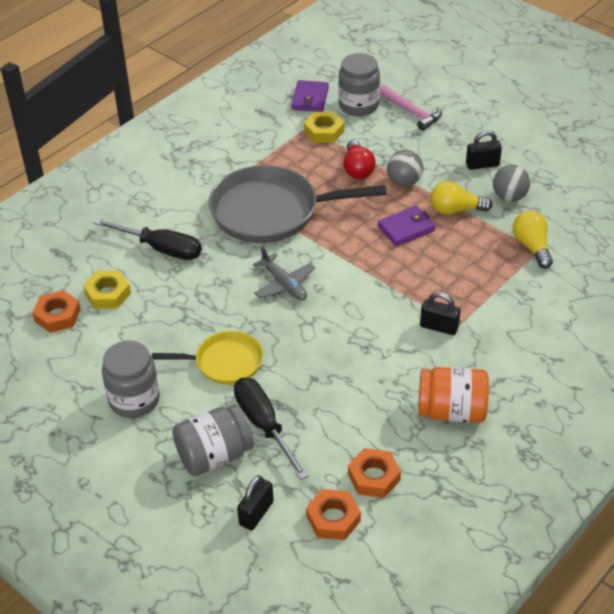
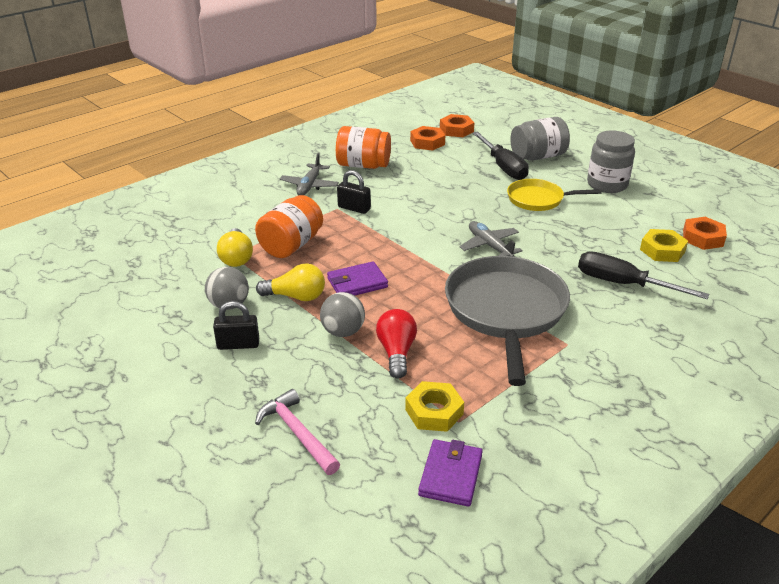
camera: 175 degrees left, 10 degrees down
(256, 513) = (506, 134): black padlock -> none
(271, 211) = (505, 311): grey pan -> grey pan turned 90 degrees counterclockwise
(358, 105) = (374, 453): grey jar -> none
(486, 267) = (291, 245): none -> orange jar
(505, 362) = (309, 186): none -> grey plane

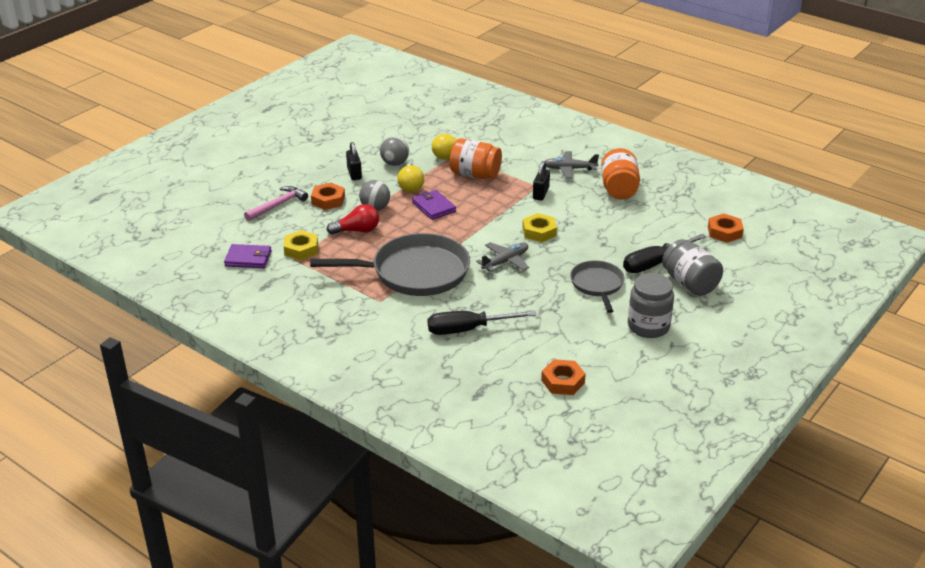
camera: 80 degrees right, 0 degrees up
(427, 142) = (685, 218): orange nut -> orange nut (328, 200)
(538, 199) = (597, 285): yellow pan -> grey pan
(623, 284) = (468, 330): black screwdriver -> black screwdriver turned 120 degrees counterclockwise
(662, 250) = (530, 355): yellow nut -> yellow nut (539, 232)

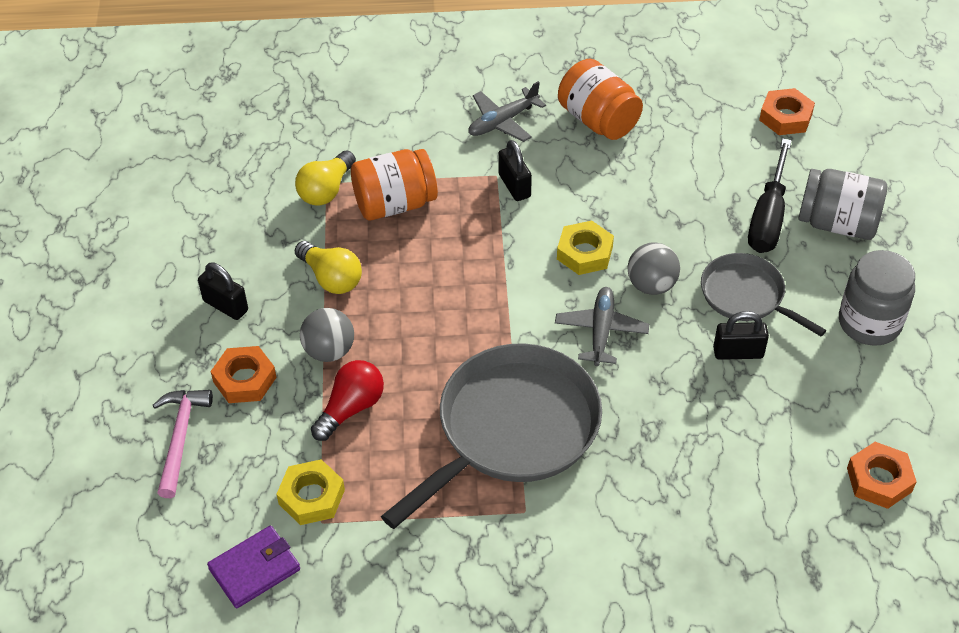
camera: 40 degrees left, 15 degrees up
(395, 163) = (262, 251): grey ball -> grey ball (651, 285)
(434, 207) = (406, 297): purple wallet -> none
(468, 330) = (685, 479): black screwdriver -> none
(561, 302) = (738, 352): none -> black padlock

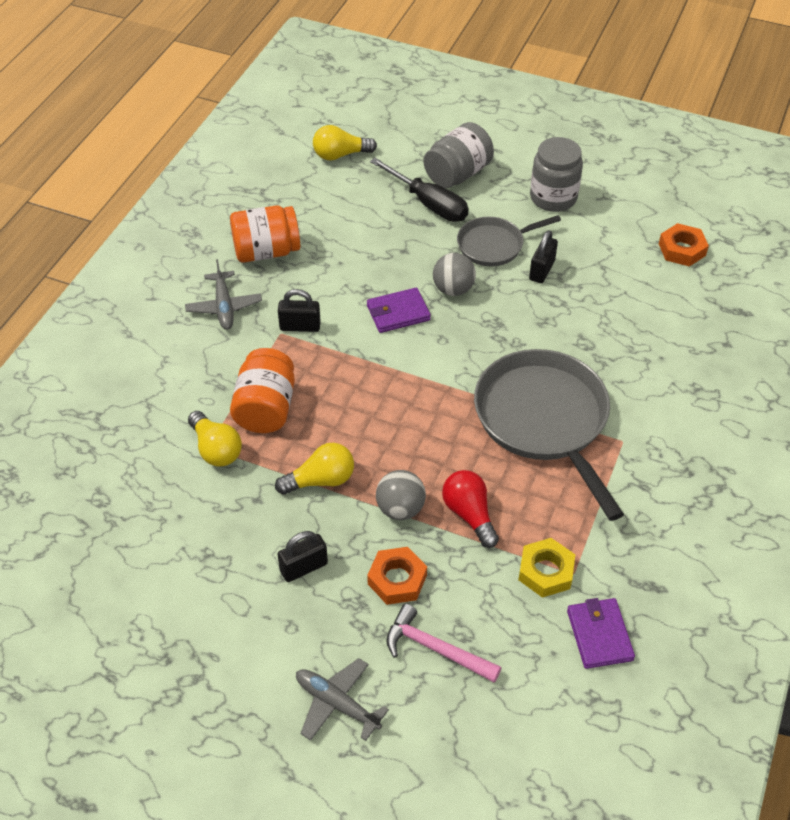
camera: 65 degrees left, 0 degrees up
(584, 253) = (398, 313): yellow nut -> purple wallet
(601, 331) = (479, 333): grey plane -> grey plane (336, 703)
(785, 117) = (340, 155): orange nut -> yellow light bulb

